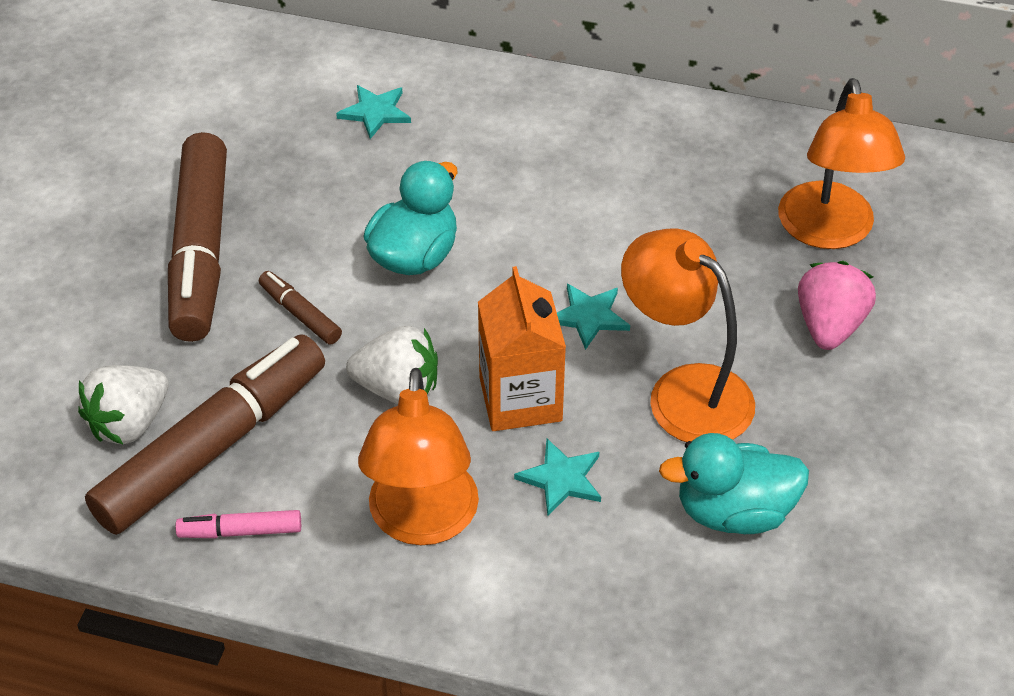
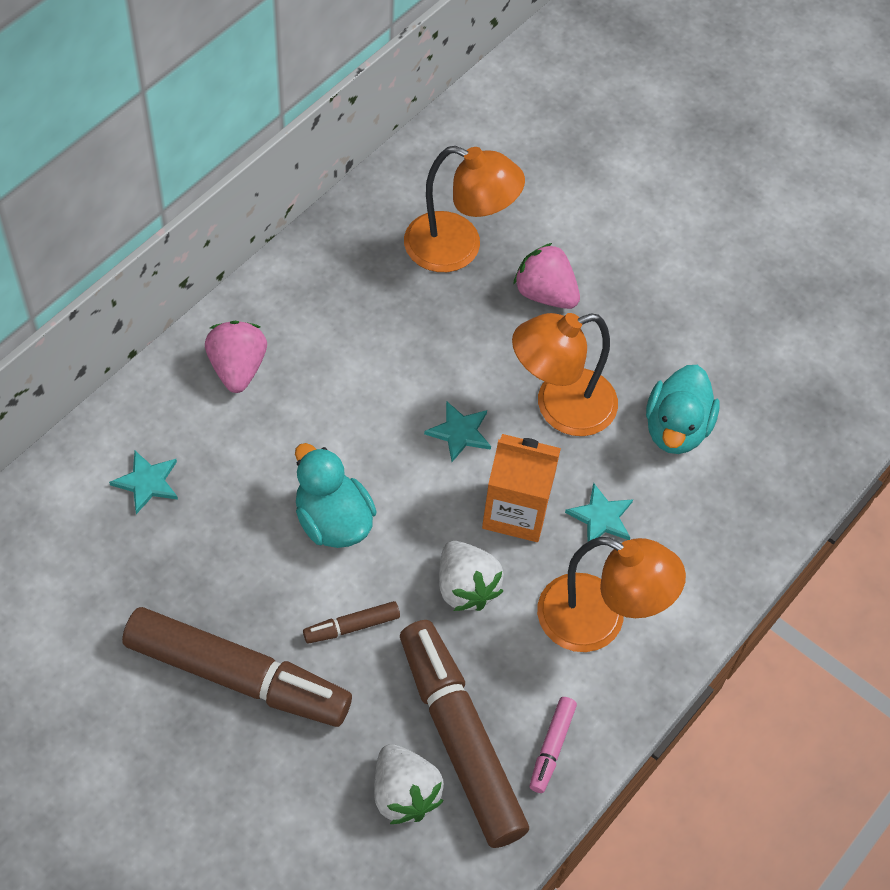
camera: 70 degrees left, 10 degrees up
(398, 389) = (466, 587): white strawberry -> white strawberry turned 120 degrees clockwise
(546, 123) = (237, 368): none -> pink strawberry

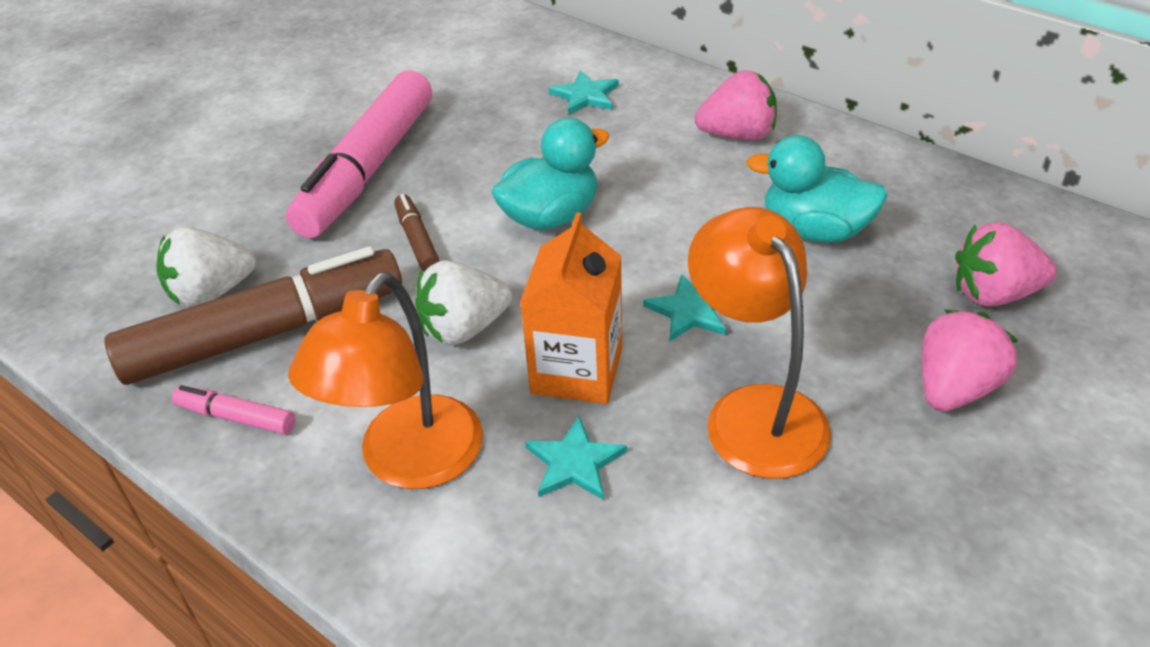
camera: 95 degrees right, 15 degrees down
(237, 677) = (367, 169): brown marker -> pink marker
(458, 248) = (993, 294): orange lamp -> pink strawberry
(676, 428) = (749, 559): turquoise duck -> turquoise duck (814, 230)

